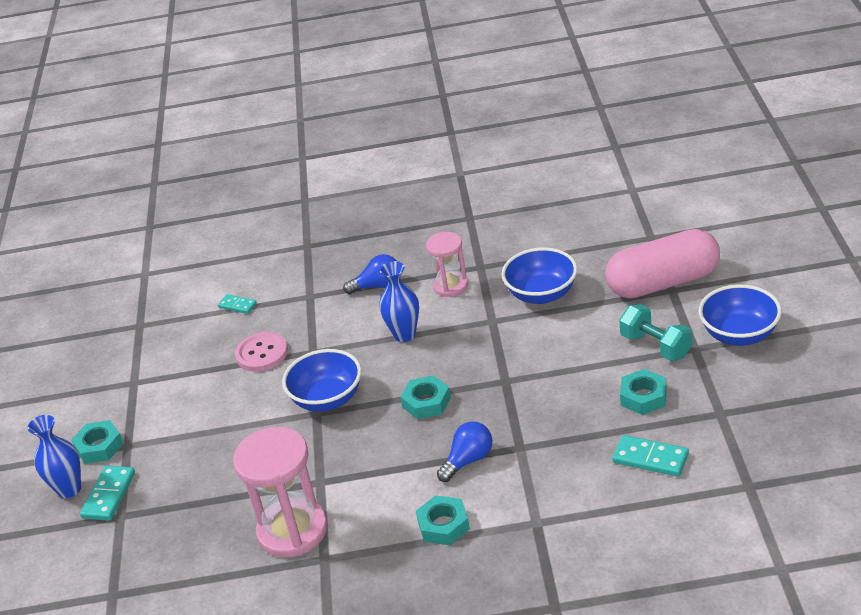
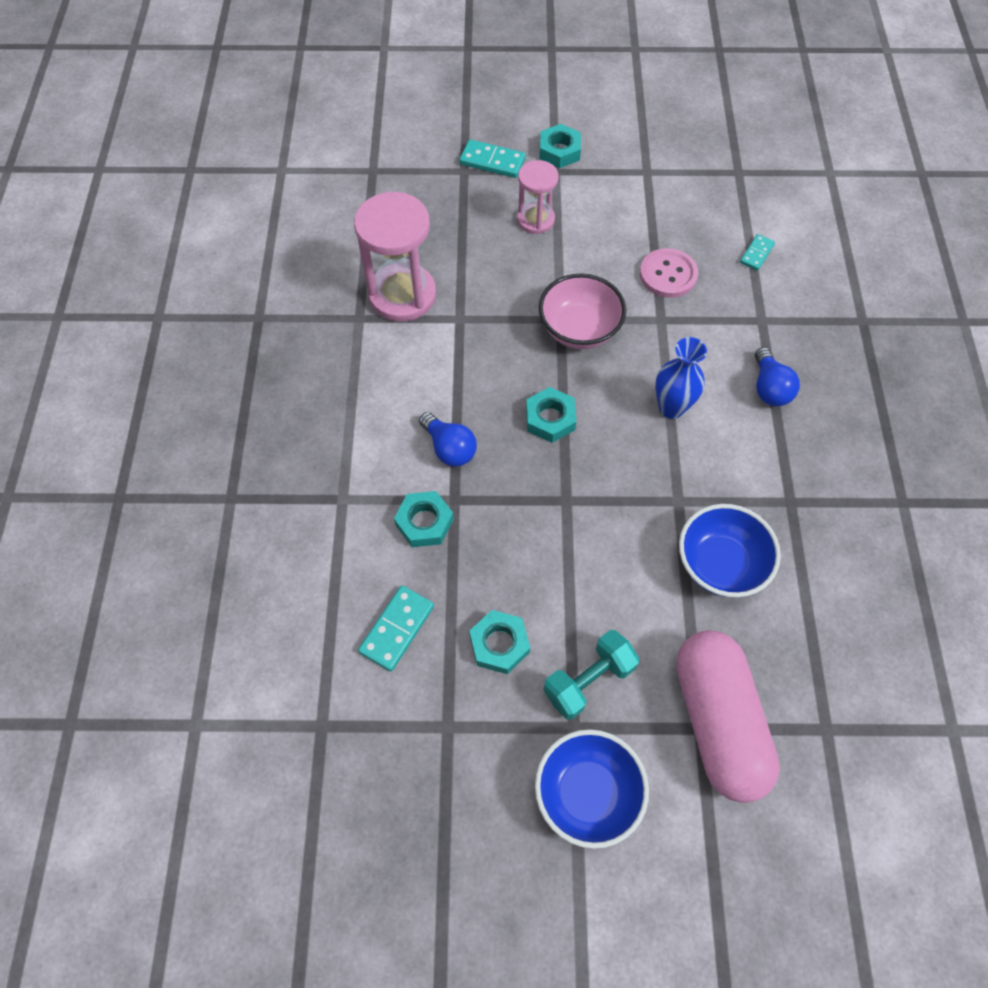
camera: 90 degrees right, 25 degrees up
(69, 489) = (509, 134): blue vase -> none
(327, 399) = (579, 329): blue bowl -> pink bowl
(443, 525) = (366, 416): turquoise nut -> turquoise nut (424, 522)
(450, 286) = (756, 464): pink hourglass -> pink hourglass (535, 219)

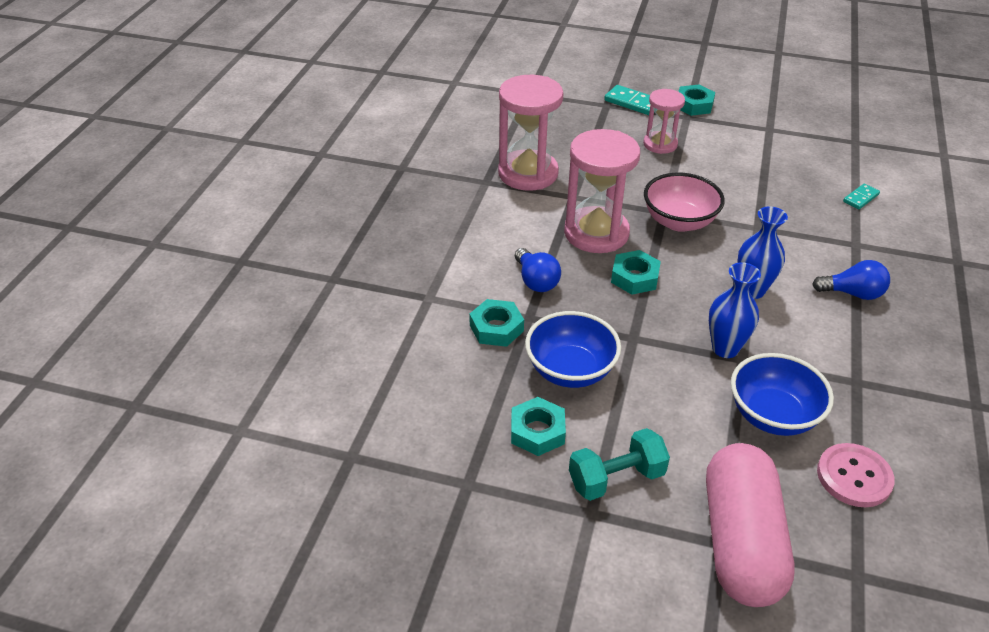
camera: 15 degrees right, 20 degrees down
(397, 629) = (445, 399): turquoise domino -> none
(496, 366) = (596, 233): none -> pink hourglass
(587, 793) = (589, 570): blue bowl -> blue bowl (570, 370)
(659, 491) = (725, 348): none -> blue vase
(668, 274) = (772, 198): pink button -> pink button (854, 477)
(769, 388) = (852, 293): blue light bulb -> blue light bulb turned 90 degrees counterclockwise

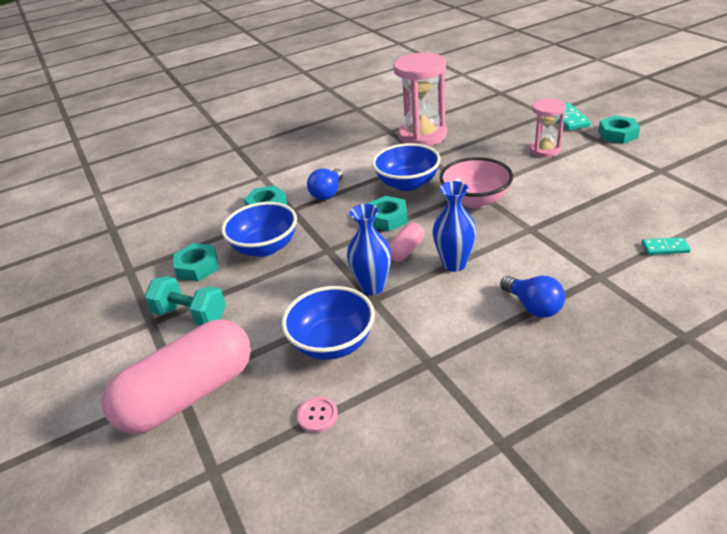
camera: 50 degrees right, 5 degrees down
(596, 233) = (407, 184): pink hourglass -> blue bowl
(698, 299) = (406, 250): none -> pink capsule
(854, 477) = (317, 415): pink button -> pink button, size x0.57

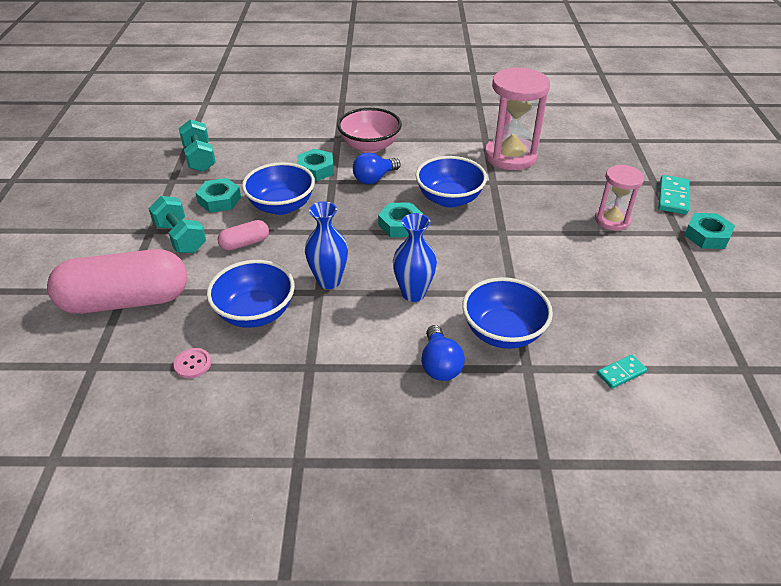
camera: 25 degrees right, 5 degrees up
(140, 241) = (199, 158): none -> turquoise dumbbell
(406, 250) = (386, 261): pink capsule -> pink capsule (245, 243)
(475, 200) = (492, 242): pink bowl -> pink bowl (370, 146)
(553, 260) = (503, 332): none -> blue bowl
(665, 248) = (621, 373): turquoise domino -> turquoise domino turned 60 degrees counterclockwise

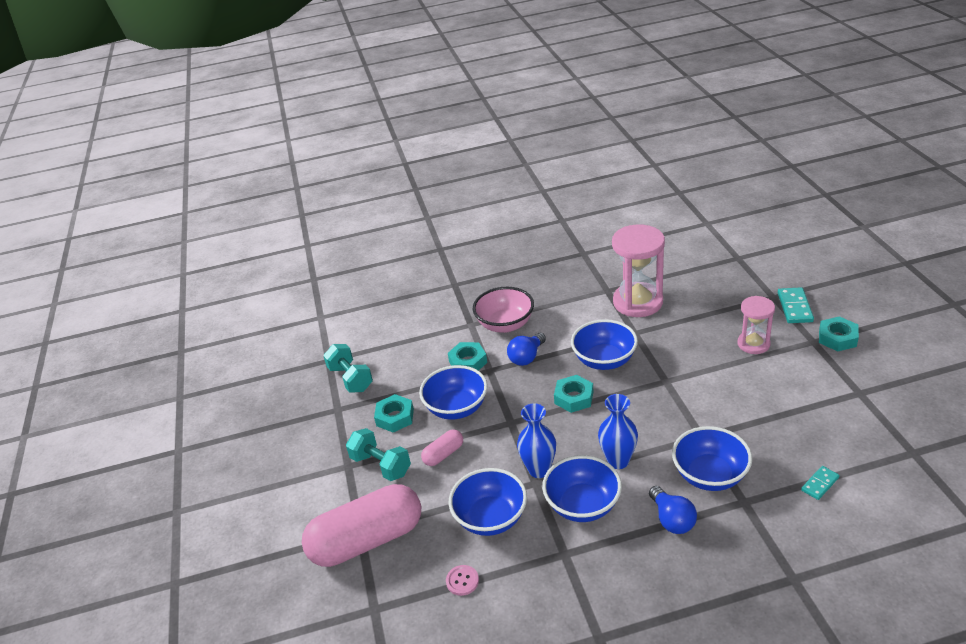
camera: 10 degrees left, 5 degrees down
(354, 325) = (582, 505): none -> blue bowl

